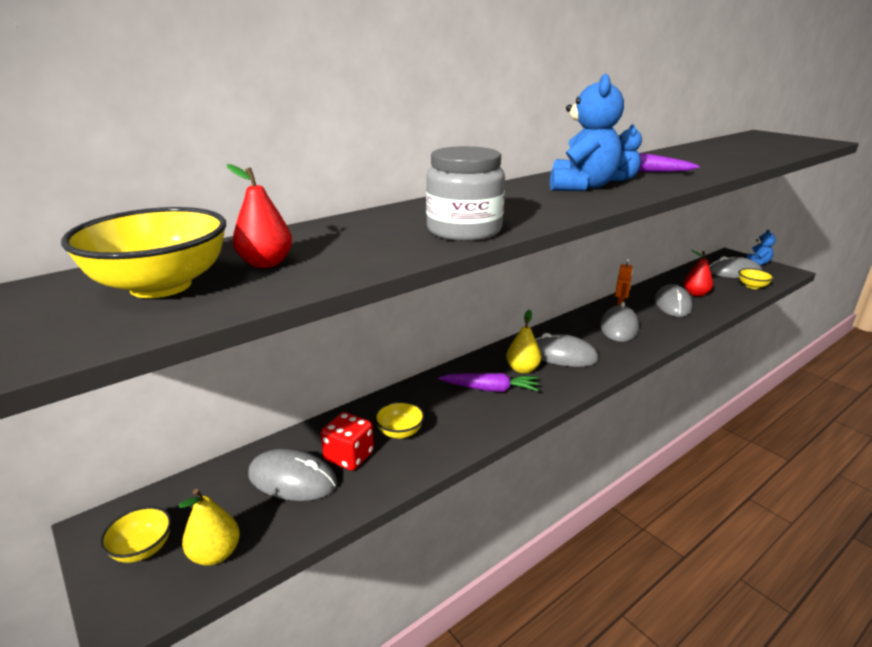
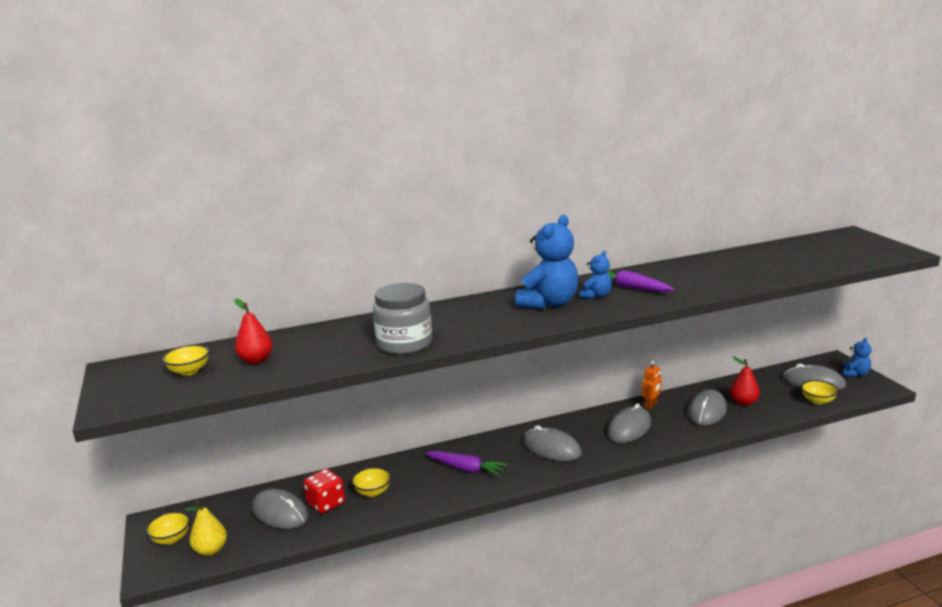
camera: 20 degrees right, 5 degrees down
(161, 286) = (189, 371): yellow bowl -> yellow bowl, size x0.52
(522, 369) = (506, 456): yellow pear -> none

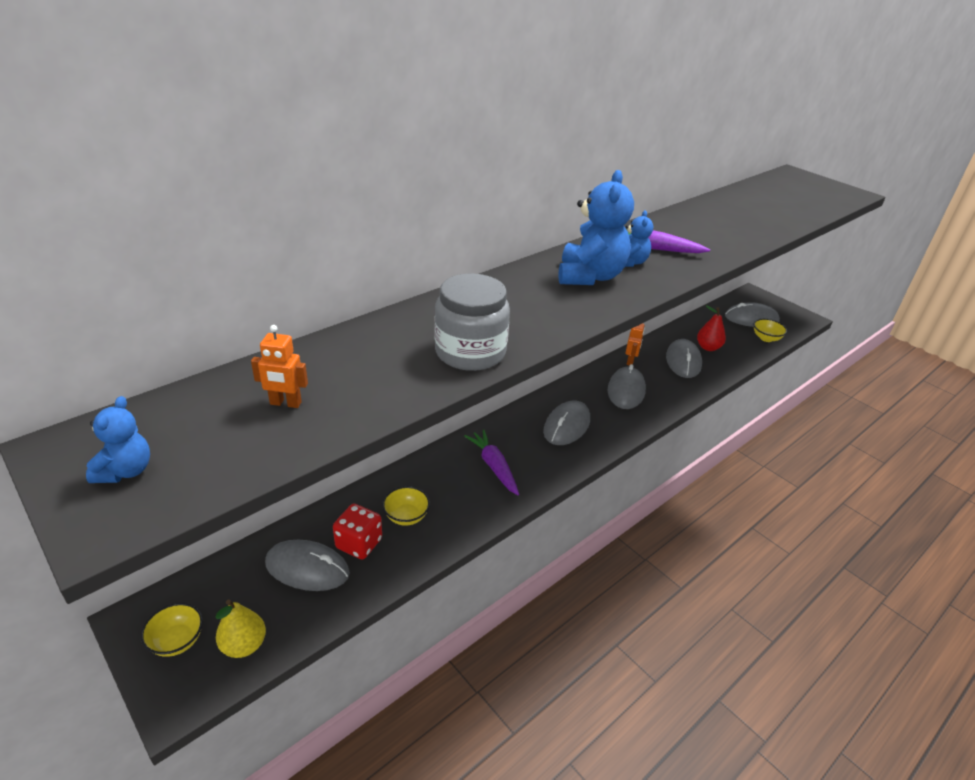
camera: 25 degrees left, 15 degrees up
(189, 371) = (193, 437): yellow bowl -> none
(256, 360) = (285, 403): red pear -> orange robot
(466, 469) = (494, 466): purple carrot -> purple carrot turned 120 degrees counterclockwise
(552, 448) = (566, 425): grey mouse -> grey mouse turned 75 degrees counterclockwise
(855, 374) = (777, 306): blue teddy bear -> blue teddy bear (126, 471)

